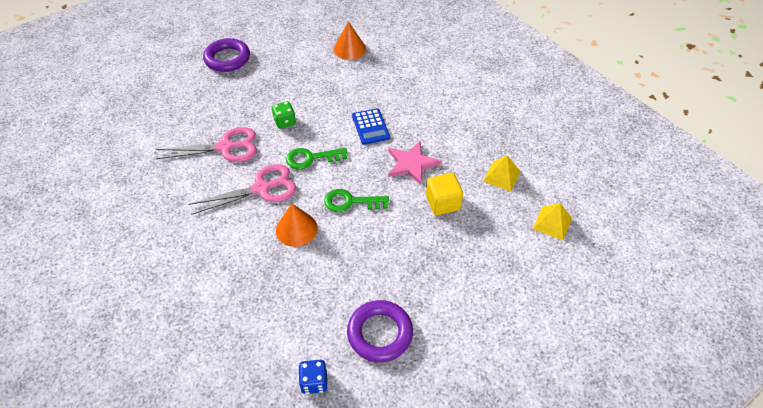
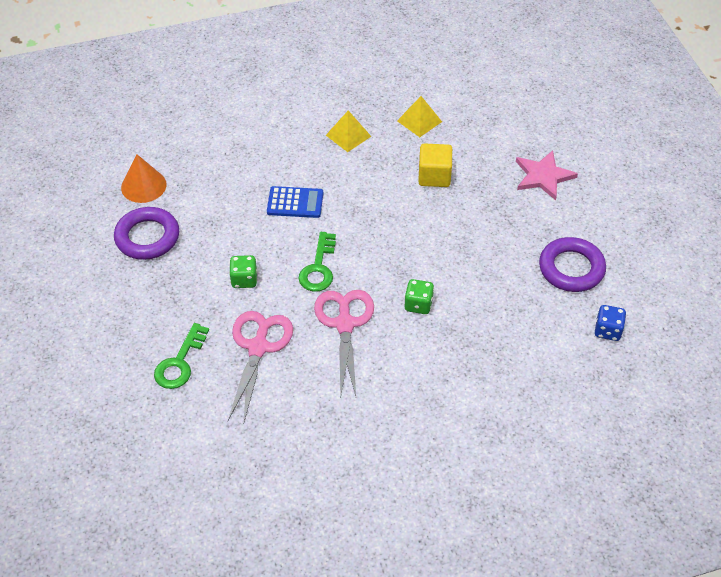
camera: 70 degrees left, 0 degrees up
(227, 58) = (82, 316): purple ring -> purple ring (147, 237)
(296, 229) = (418, 304): orange cone -> green dice
(351, 202) = (400, 249): green key -> green key (180, 362)
(411, 164) = (369, 184): pink star -> pink star (543, 176)
(552, 223) = (492, 107): yellow pyramid -> yellow pyramid (348, 135)

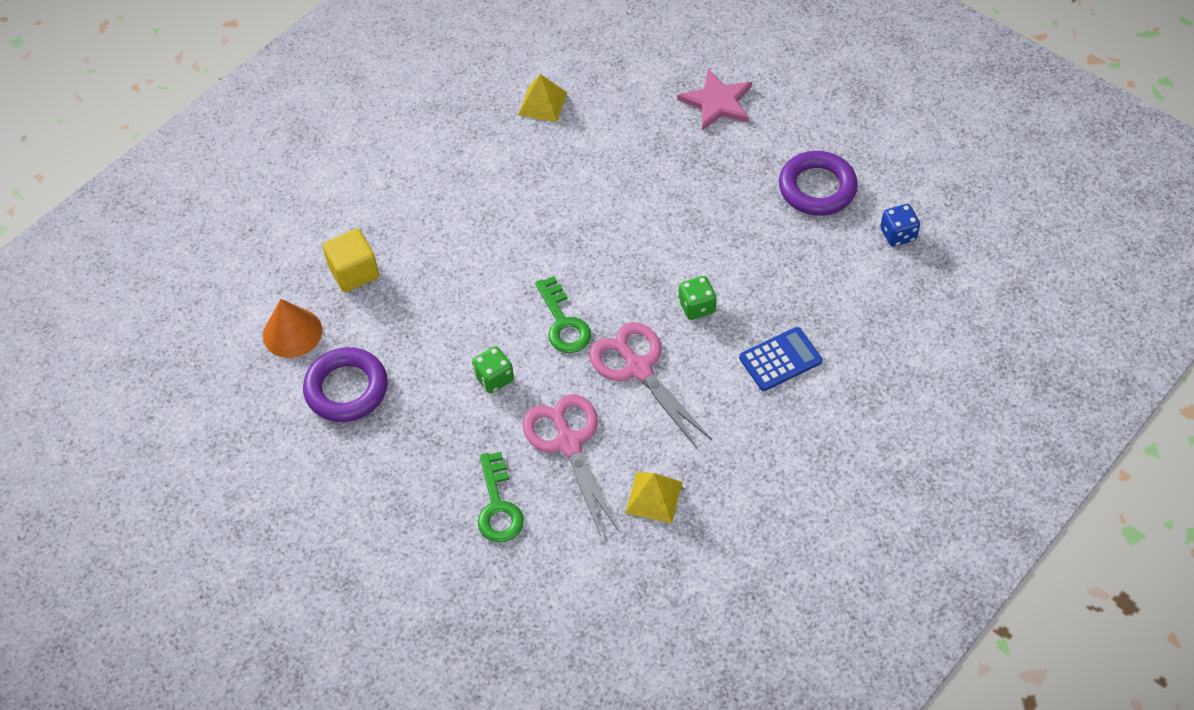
camera: 30 degrees left, 5 degrees up
(295, 203) = (480, 264): blue calculator -> blue calculator (780, 359)
(348, 135) = (478, 158): yellow pyramid -> yellow pyramid (653, 497)
(434, 176) = (606, 158): yellow cube -> yellow cube (354, 272)

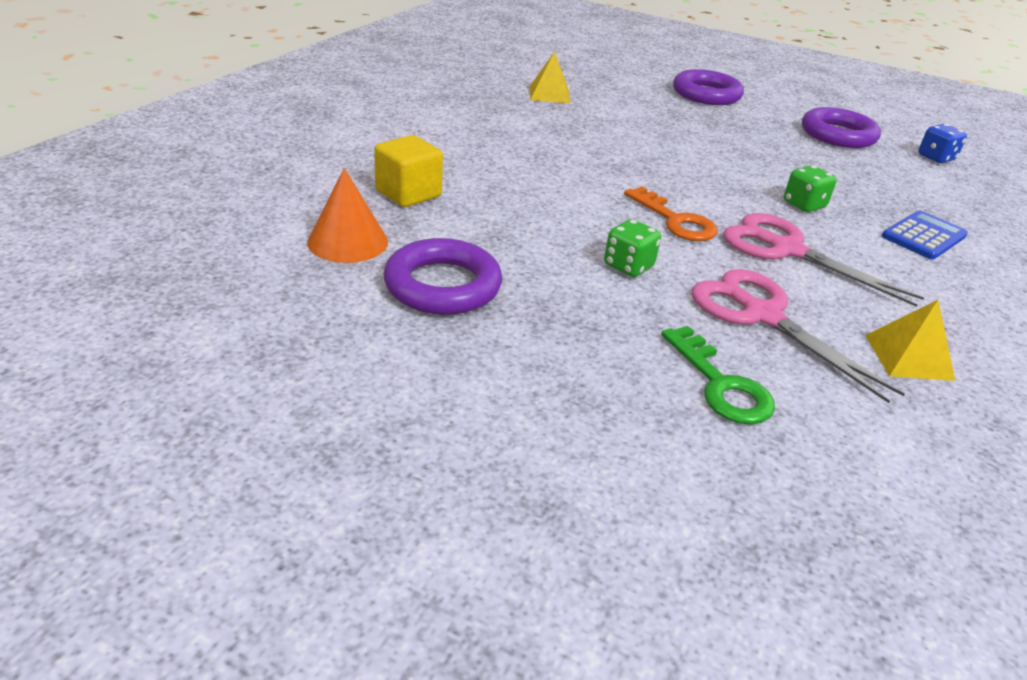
camera: 20 degrees left, 20 degrees down
(563, 322) = (675, 220): green key -> orange key
(717, 102) = (706, 94): pink star -> purple ring

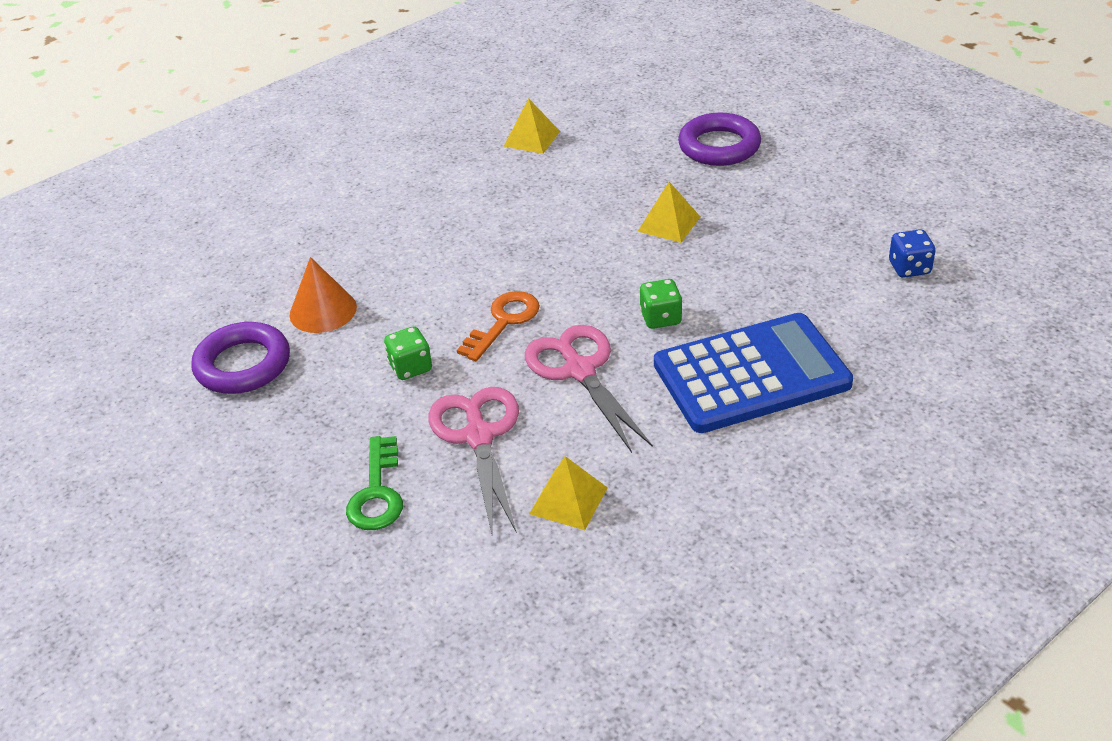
camera: 30 degrees right, 5 degrees up
(348, 241) = (204, 310): orange cone -> orange cone (323, 311)
(408, 193) = (289, 263): yellow cube -> none
(675, 220) = (503, 322): orange key -> orange key turned 135 degrees counterclockwise
(729, 142) = (669, 224): none -> yellow pyramid
(838, 135) = (819, 222): purple ring -> none
(924, 236) = (751, 374): blue calculator -> blue calculator, size x1.98

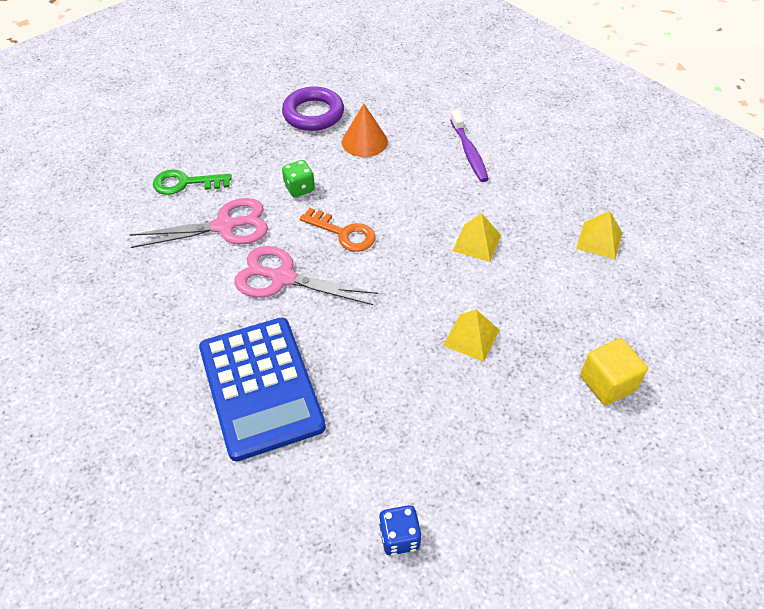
camera: 85 degrees right, 10 degrees up
(368, 221) = (469, 152): none -> purple toothbrush
(568, 500) = (153, 273): yellow pyramid -> yellow pyramid (477, 242)
(580, 370) = (282, 278): pink scissors -> pink scissors turned 135 degrees counterclockwise
(661, 318) = (339, 328): green dice -> none
(719, 146) = (607, 383): purple ring -> yellow cube

